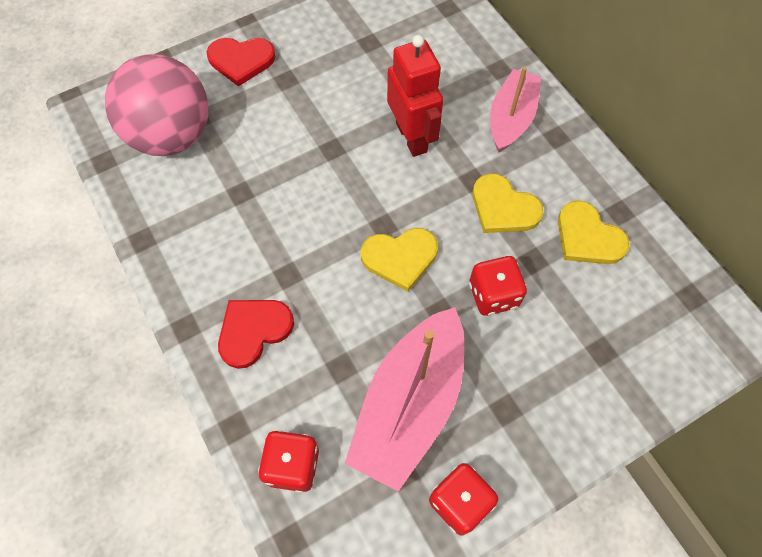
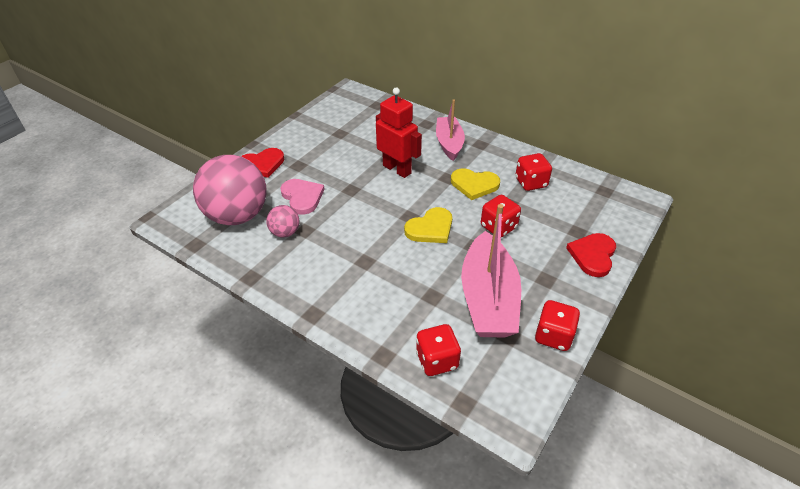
camera: 25 degrees left, 20 degrees down
(215, 187) = (285, 232): none -> pink ball
(253, 331) = (362, 298): red heart -> red heart (593, 255)
(264, 137) = (302, 197): none -> pink heart
(588, 237) = (531, 183): yellow heart -> red dice

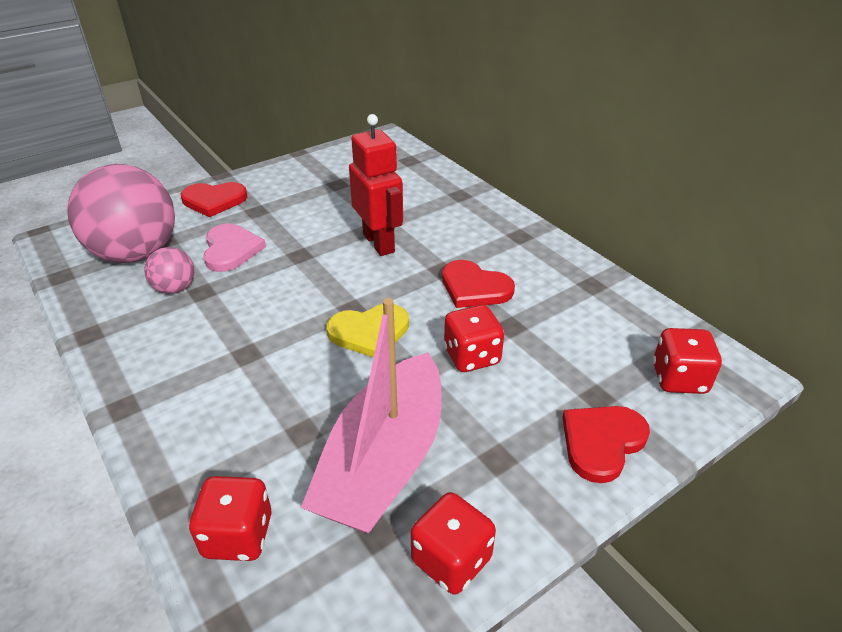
camera: 20 degrees right, 5 degrees down
(449, 143) = (474, 226): pink boat -> none
(474, 185) = (474, 288): yellow heart -> red heart
(531, 183) = (563, 305): red dice -> red dice (679, 379)

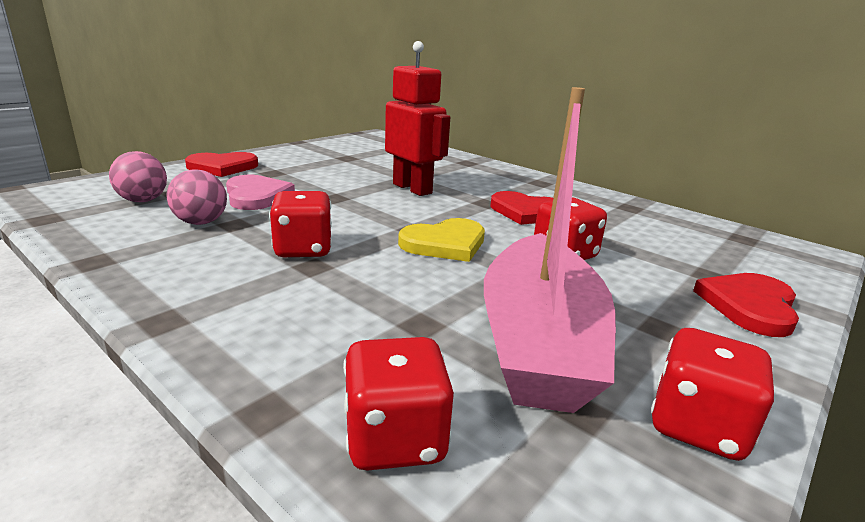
camera: 15 degrees left, 15 degrees down
(136, 254) = (143, 200): pink ball -> pink ball, size x0.46
(679, 379) = (767, 258): red dice -> red dice (303, 249)

